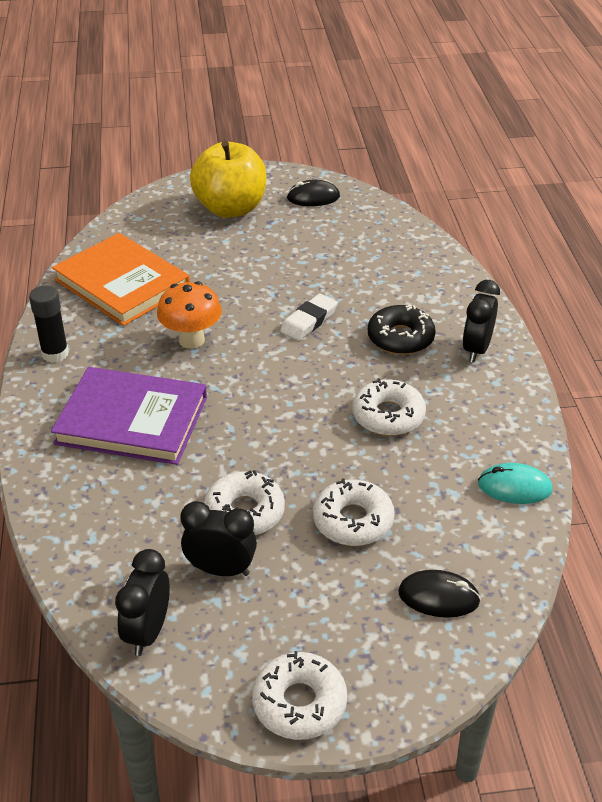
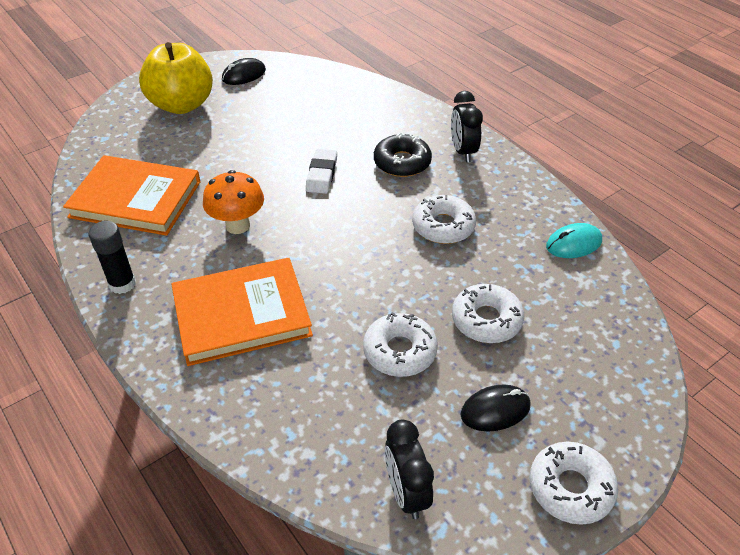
camera: 30 degrees left, 5 degrees up
(132, 420) = (242, 314): purple book -> orange book
(221, 569) = (420, 408): black clock -> none
(438, 597) = (594, 350): black mouse -> black mouse (495, 410)

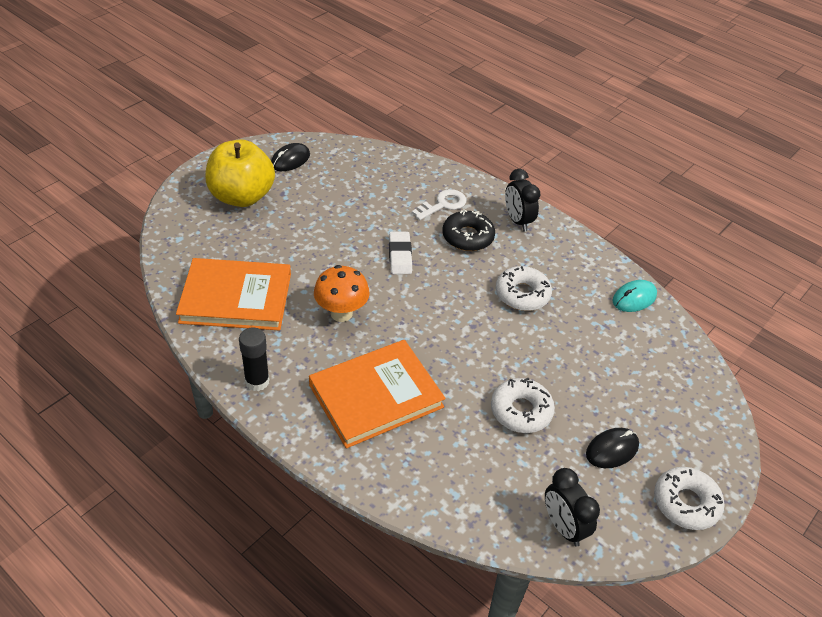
camera: 15 degrees left, 0 degrees up
(386, 129) = (443, 204): none -> white key
(486, 320) = (583, 374): white donut -> none

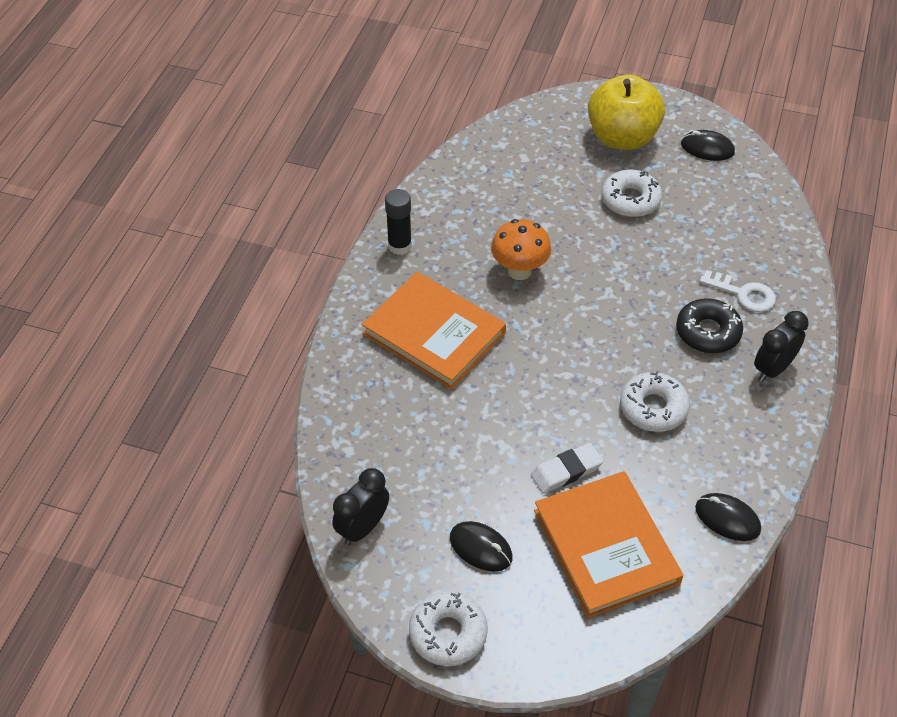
camera: 70 degrees right, 5 degrees up
(236, 298) = (486, 191): orange book -> orange book (606, 546)
(400, 256) = (633, 286): white eraser -> white eraser (566, 471)
(521, 411) = (485, 454): white donut -> white donut (630, 200)
(634, 298) = (727, 519): turquoise mouse -> black mouse

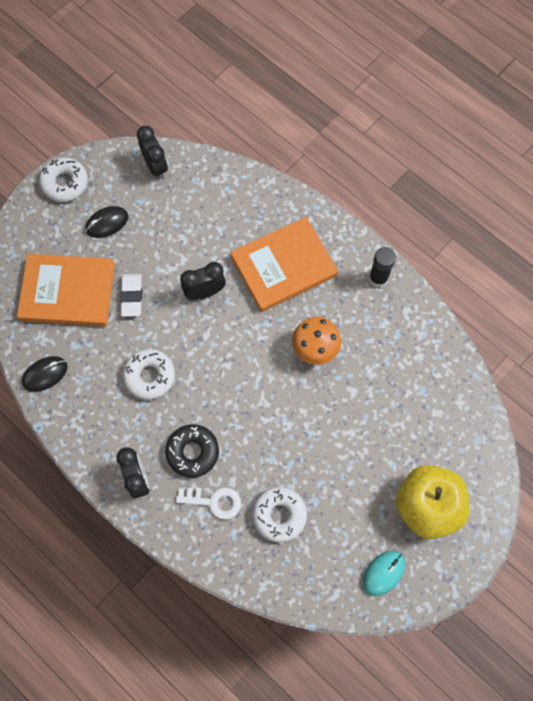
camera: 115 degrees right, 20 degrees up
(513, 397) = (205, 292): none -> black clock
(630, 200) = (351, 471): white donut -> white donut (279, 515)
(707, 148) = (383, 573): black mouse -> turquoise mouse
(743, 294) = (214, 501): white key -> white key turned 135 degrees counterclockwise

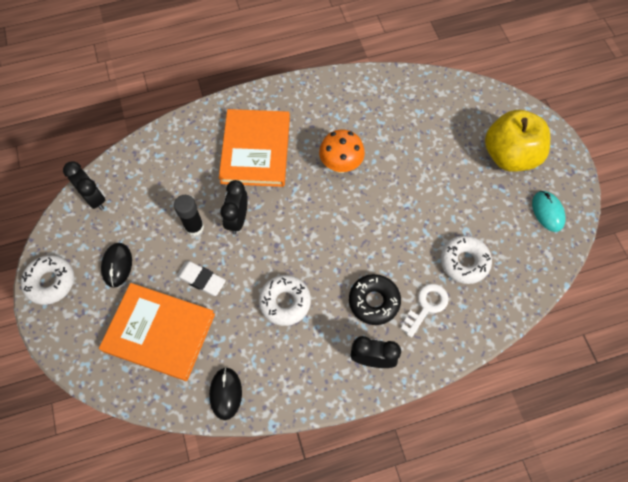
camera: 60 degrees left, 5 degrees down
(68, 292) = (159, 332): orange book -> orange book turned 75 degrees clockwise
(156, 166) = (94, 199): black clock -> black clock turned 45 degrees clockwise
(378, 278) = (310, 92): black glue stick -> black glue stick (194, 227)

